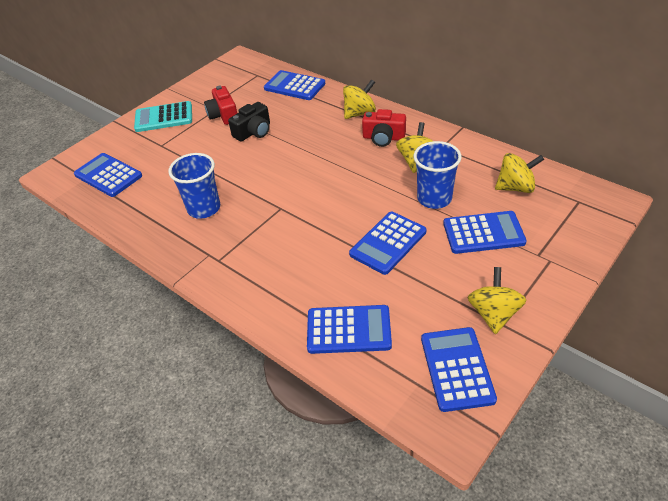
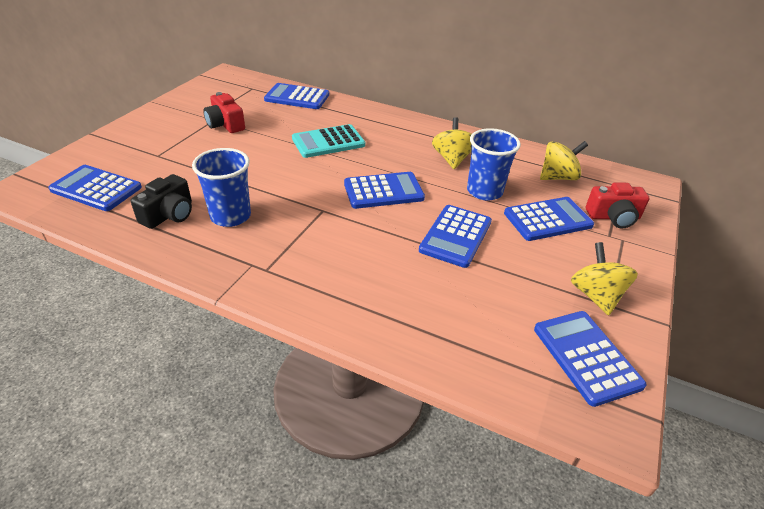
camera: 20 degrees left, 5 degrees down
(164, 117) = (154, 128): turquoise calculator -> turquoise calculator (328, 142)
(253, 132) = (266, 139): black camera -> black camera (169, 214)
(349, 330) = (450, 330): blue calculator -> blue calculator (383, 191)
(359, 113) = (375, 119): yellow spinning top -> none
(383, 138) = (409, 140): red camera -> red camera (613, 217)

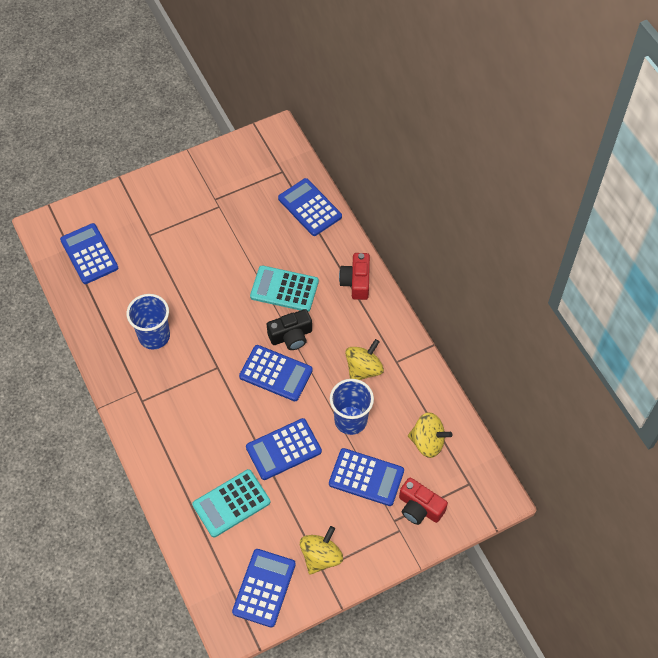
camera: 40 degrees right, 20 degrees up
(169, 214) = (118, 311): black camera -> black camera (291, 336)
(225, 124) = (223, 219): red camera -> red camera (356, 282)
(460, 303) = (231, 503): none -> turquoise calculator

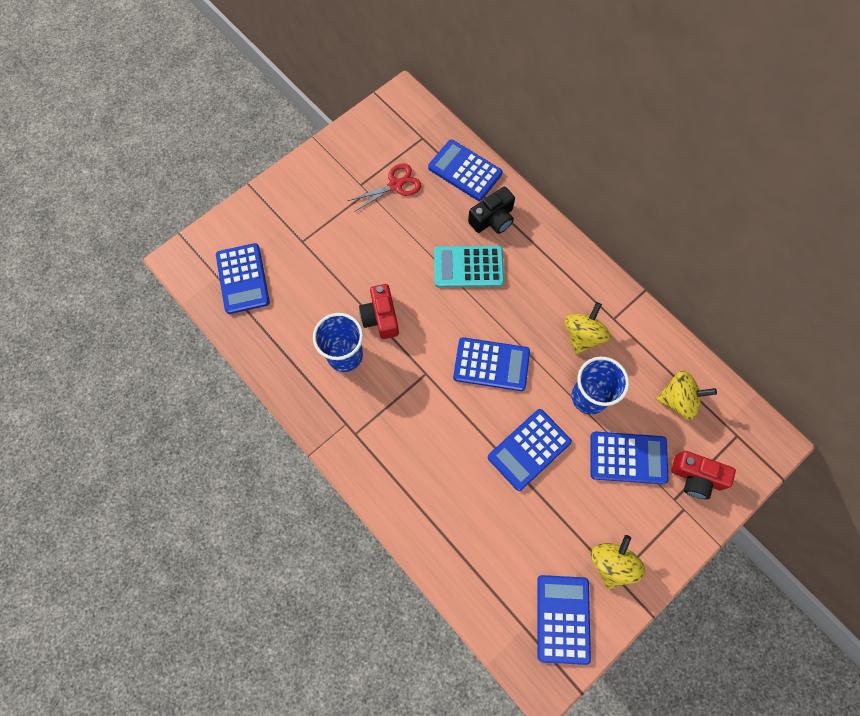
camera: 15 degrees left, 10 degrees up
(89, 254) = (243, 279): blue calculator -> blue calculator turned 150 degrees counterclockwise
(231, 503) = (493, 528): turquoise calculator -> none
(245, 206) = (395, 185): none -> red scissors
(291, 336) = (493, 318): black camera -> black camera (492, 219)
(356, 282) = (541, 240): red camera -> red camera (380, 317)

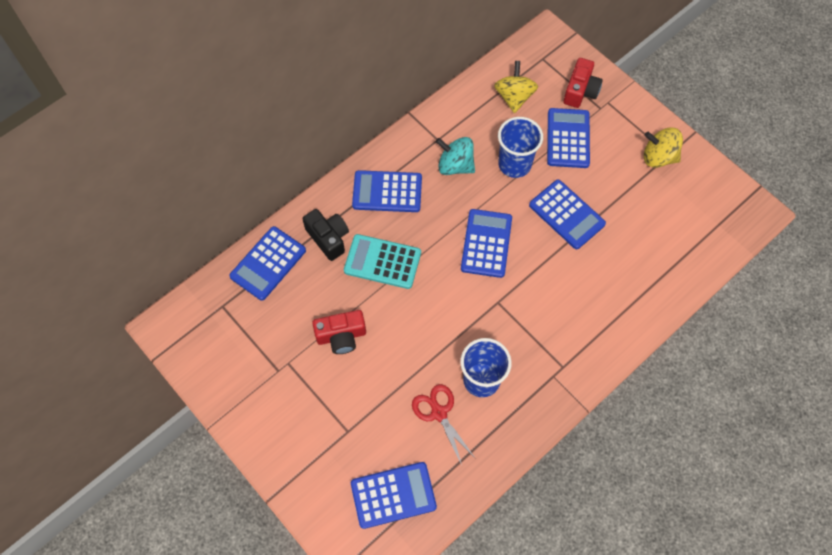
camera: 90 degrees left, 5 degrees down
(380, 317) = (438, 345): red camera -> red camera (341, 336)
(395, 185) = (281, 333): red scissors -> red scissors (439, 413)
(468, 267) = (382, 262): turquoise calculator -> turquoise calculator turned 105 degrees clockwise
(563, 618) = (707, 195): blue calculator -> blue calculator (387, 192)
(582, 336) = (455, 165): yellow spinning top -> turquoise spinning top

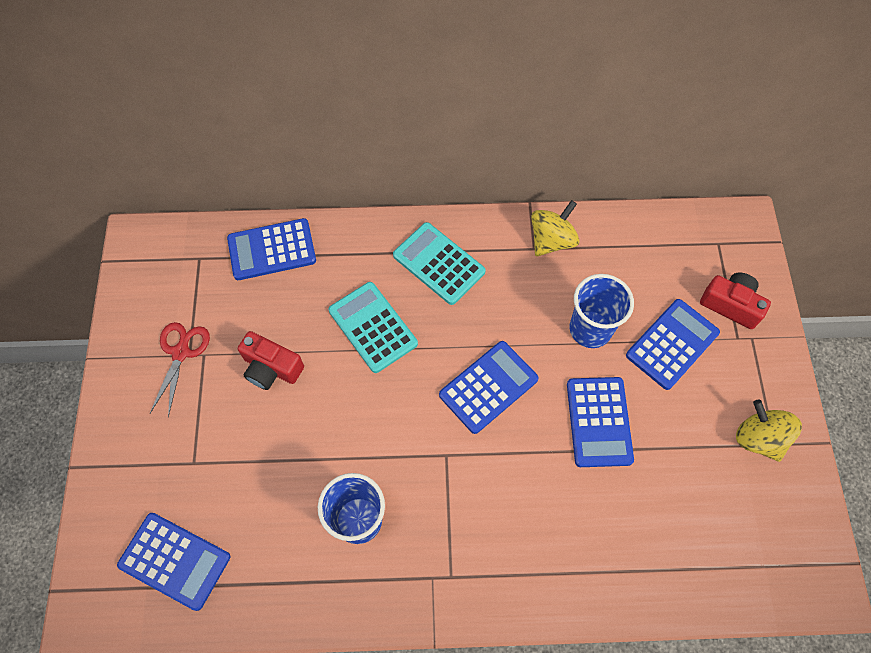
camera: 40 degrees right, 0 degrees up
(328, 238) = (345, 267): black camera -> none
(387, 192) = (439, 263): blue calculator -> turquoise calculator
(439, 413) = (288, 518): red scissors -> red scissors (181, 352)
(455, 165) = (528, 286): turquoise spinning top -> none
(514, 97) = (651, 261): yellow spinning top -> yellow spinning top (551, 240)
(580, 91) = (731, 305): red camera -> red camera turned 120 degrees counterclockwise

